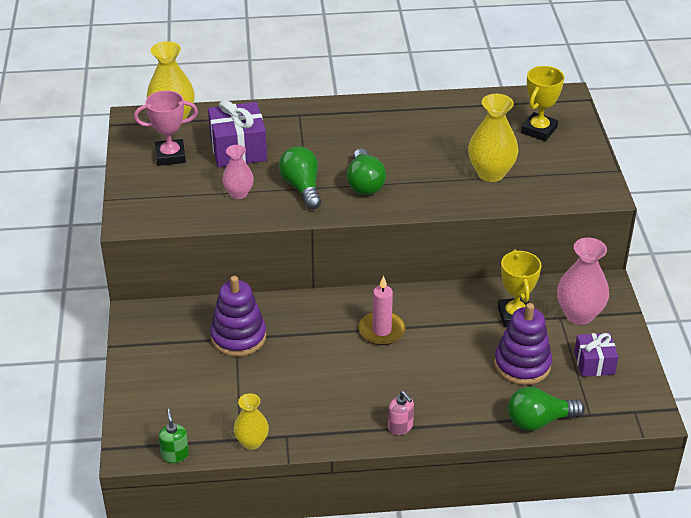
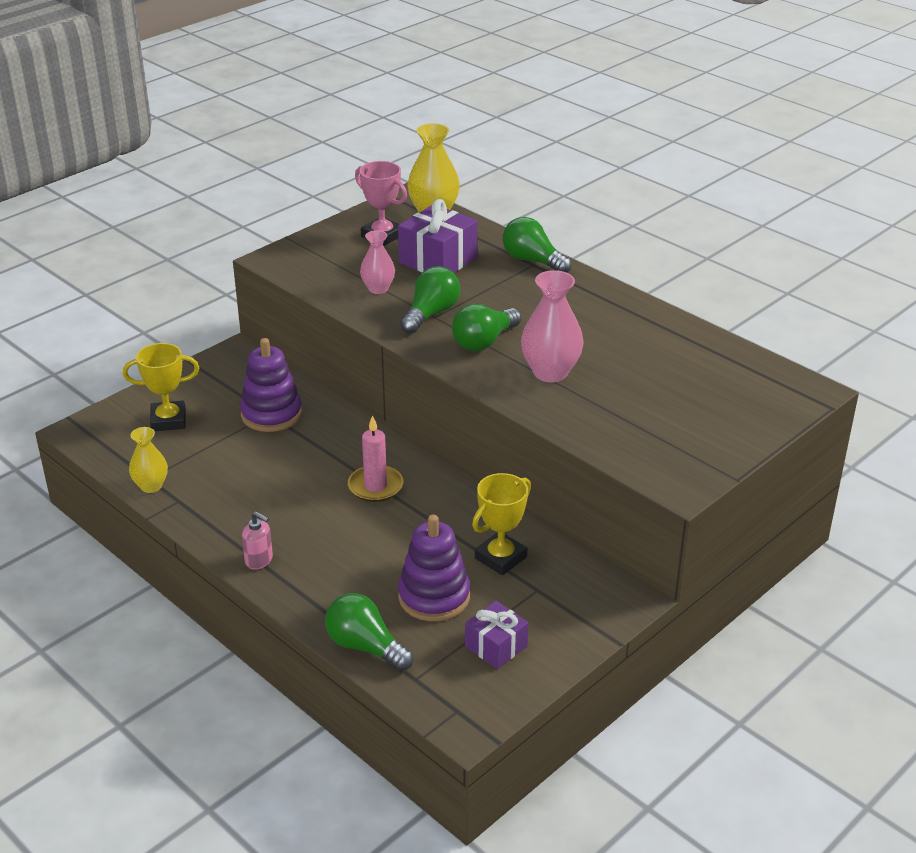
camera: 50 degrees right, 5 degrees down
(175, 455) = (95, 455): green soap dispenser -> none
(294, 112) = (532, 261): none -> green light bulb
(400, 427) = (259, 560): pink soap dispenser -> pink soap dispenser turned 75 degrees counterclockwise
(491, 173) = (606, 402): yellow vase -> none
(539, 130) = (723, 399): yellow trophy -> yellow trophy (168, 420)
(579, 314) = (558, 601): pink vase -> pink vase (550, 372)

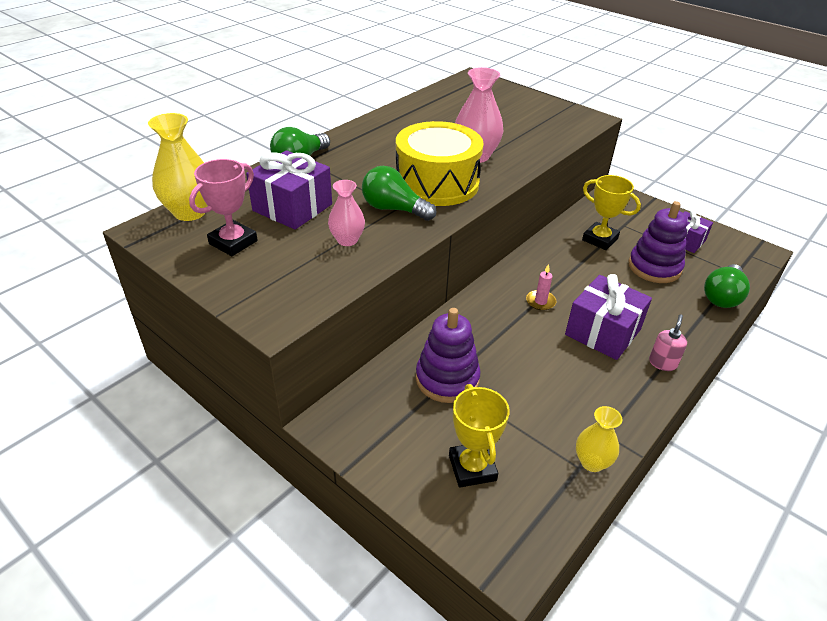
camera: 95 degrees left, 5 degrees up
(317, 525) = (603, 332): none -> purple gift
(375, 486) = (540, 301): pink candle -> pink candle, size x0.63
(484, 342) = (437, 183): green light bulb -> yellow drum

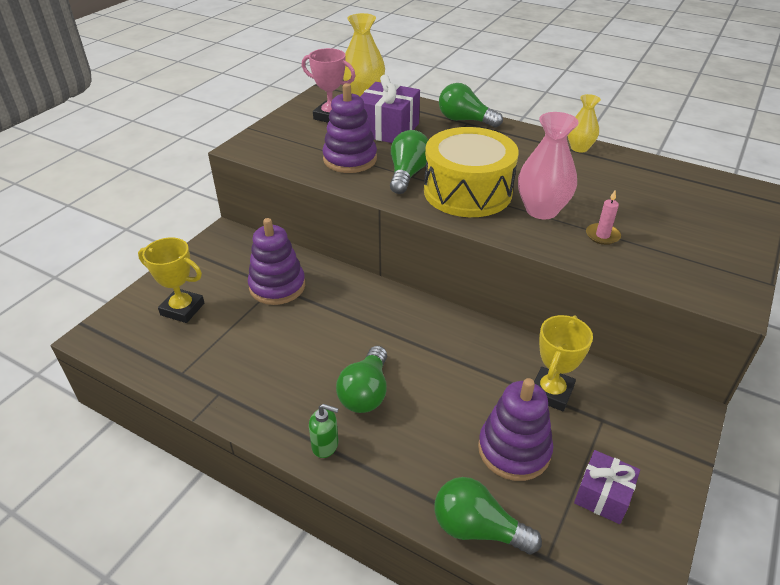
camera: 80 degrees right, 0 degrees up
(347, 240) = (350, 159): pink vase -> purple stacking toy
(472, 468) = (182, 309): yellow trophy -> yellow trophy turned 45 degrees clockwise
(540, 301) = (402, 340): pink candle -> pink candle (602, 235)
(592, 462) = (186, 382): yellow vase -> yellow vase (579, 148)
(603, 332) = (366, 392): purple gift -> green light bulb
(662, 363) = (325, 445): pink soap dispenser -> green soap dispenser

